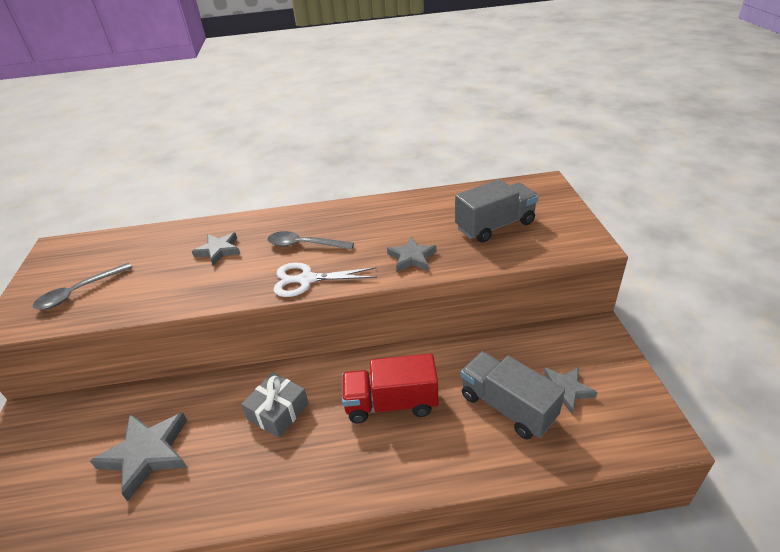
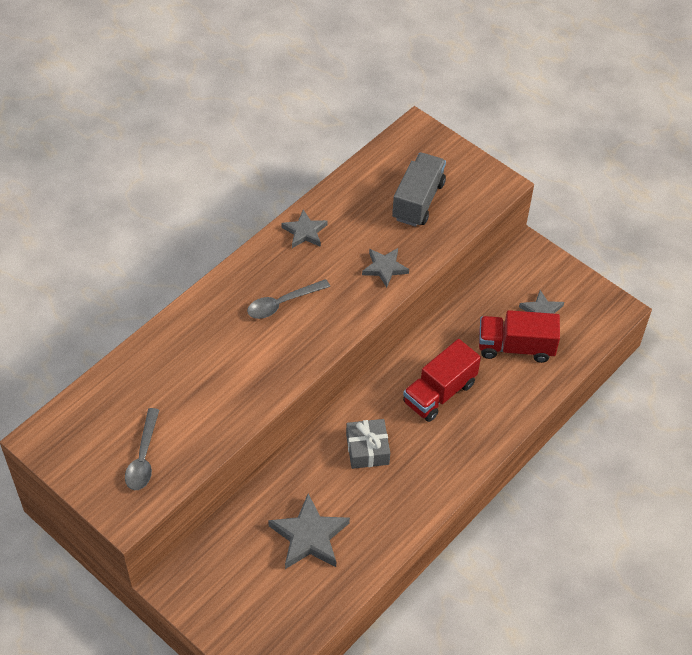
camera: 45 degrees left, 15 degrees up
(218, 250) = (213, 351): grey star -> grey star (304, 232)
(306, 280) = (325, 334): white scissors -> none
(507, 407) = (515, 347): grey truck -> red truck

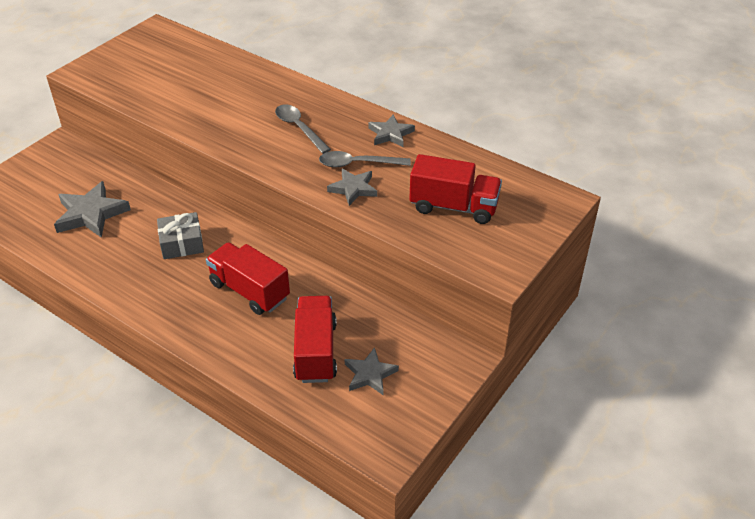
camera: 85 degrees right, 10 degrees down
(143, 457) = (133, 73): grey spoon -> grey spoon (358, 164)
(418, 201) = (454, 207): grey truck -> red truck

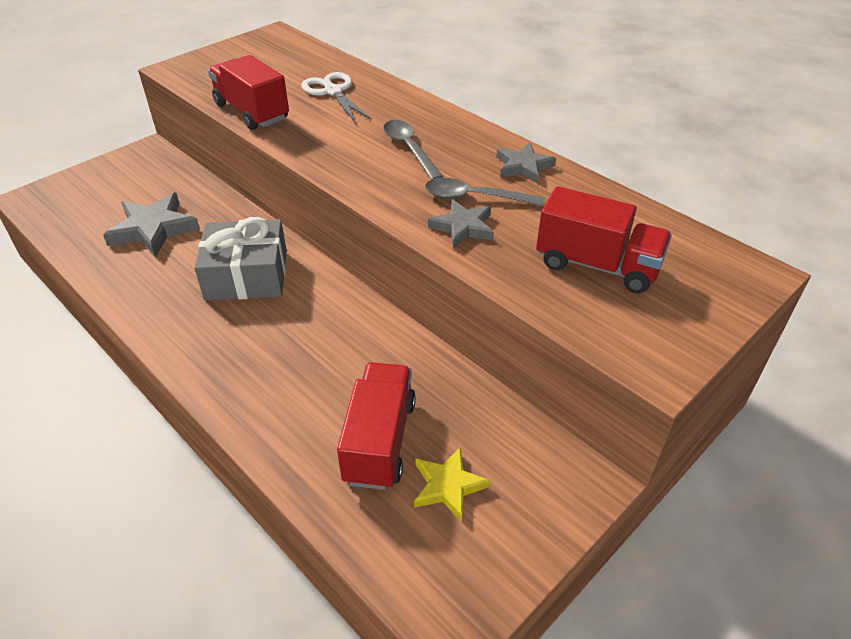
camera: 10 degrees right, 0 degrees up
(182, 243) = (247, 275): grey gift -> grey gift, size x1.52
(224, 82) = (333, 91): none -> white scissors
(249, 291) = (313, 345): red truck -> red truck (252, 112)
(370, 374) = (448, 486): grey star -> yellow star

